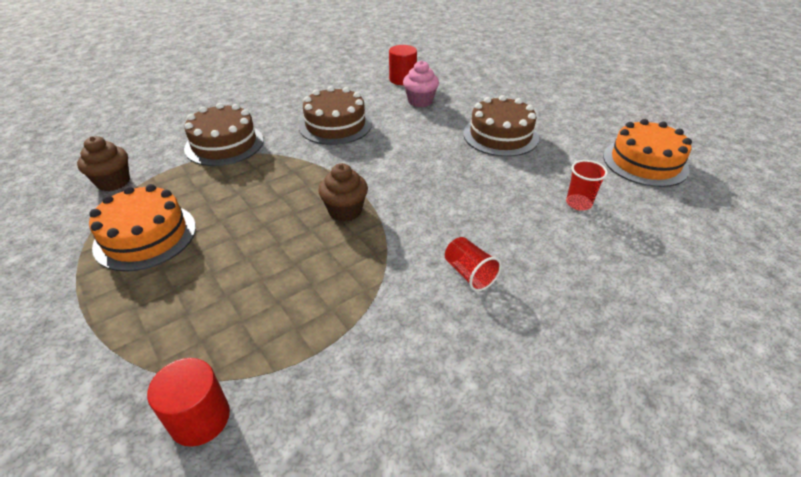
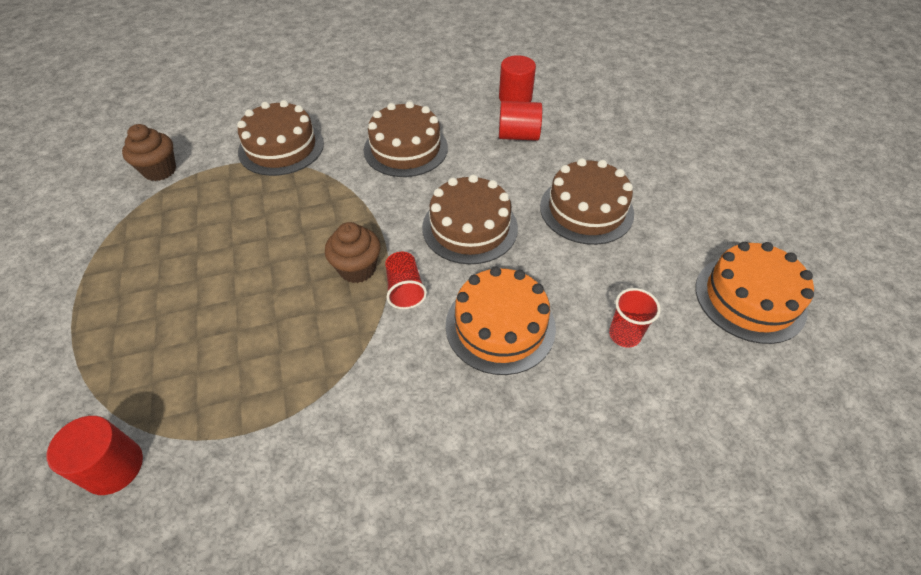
camera: 20 degrees right, 10 degrees up
(145, 236) = (159, 245): orange cake -> orange cake (500, 326)
(420, 101) = (518, 136): pink cupcake -> red cylinder
(420, 164) = (470, 227): none -> brown cake
(469, 274) = (443, 391): red cup -> red cup (405, 289)

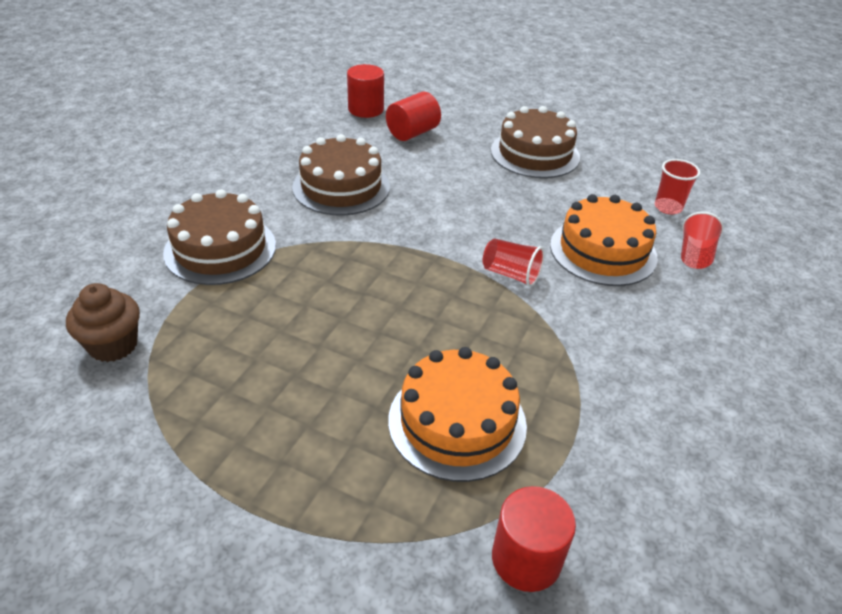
camera: 50 degrees left, 10 degrees down
(357, 269) = (455, 286): brown cupcake -> none
(470, 227) = (483, 209): brown cake -> none
(572, 391) = (694, 255): none -> red cup
(749, 298) = (687, 149): orange cake -> orange cake (457, 422)

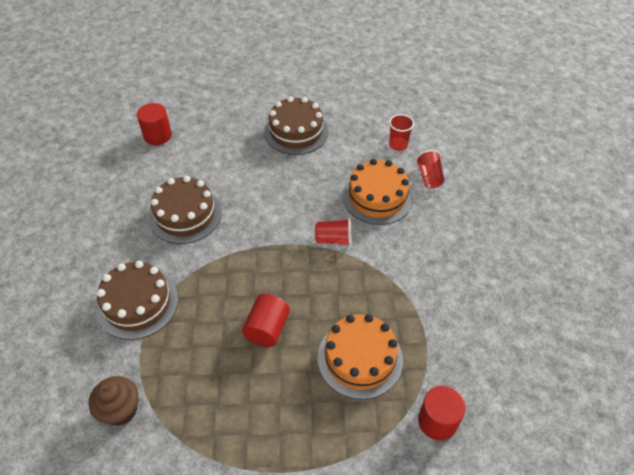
camera: 25 degrees left, 10 degrees up
(412, 133) = (204, 145): red cylinder -> red cylinder (267, 329)

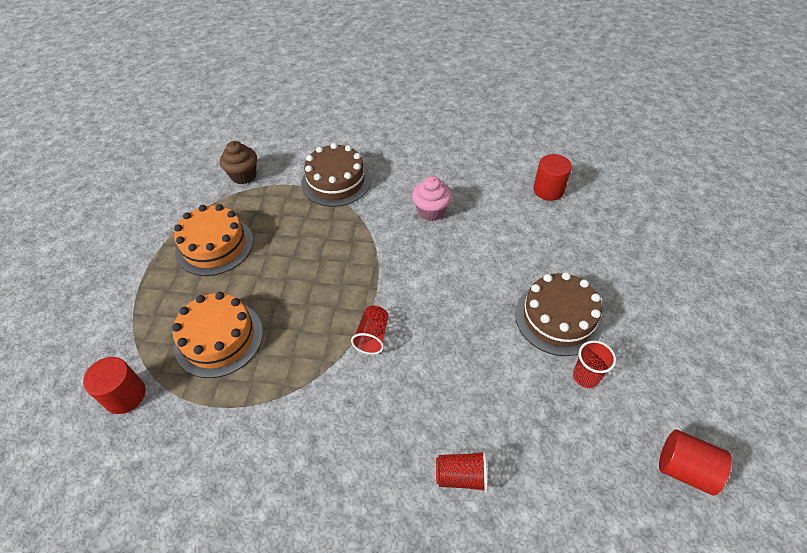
camera: 100 degrees right, 0 degrees up
(185, 215) = (431, 211): brown cake -> pink cupcake
(267, 329) = (279, 267): red cylinder -> red cylinder (684, 469)
(377, 197) = (431, 396): orange cake -> orange cake (214, 245)
(398, 145) = (531, 445): red cup -> red cup (585, 376)

